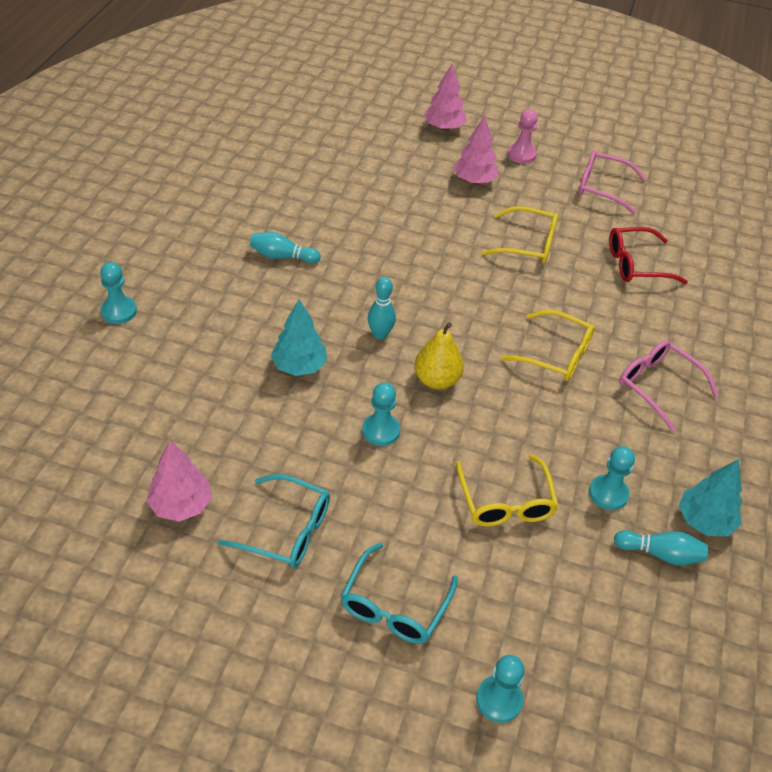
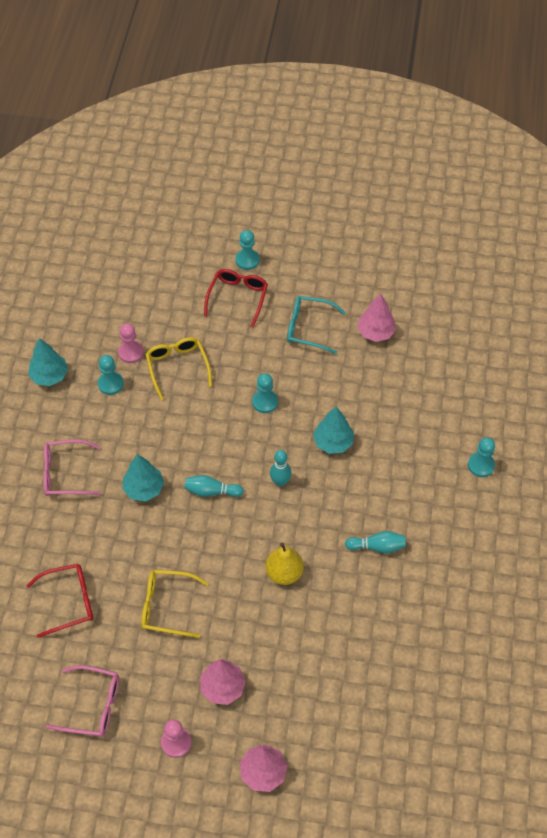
camera: 175 degrees right, 10 degrees up
(395, 605) = (237, 298): turquoise glasses -> red glasses
(436, 380) = (232, 449): yellow pear -> yellow pear (284, 573)
(499, 700) = (176, 263): turquoise pawn -> turquoise pawn (247, 260)
(555, 354) = (144, 488): yellow glasses -> turquoise tree
(579, 537) = (131, 352): none -> pink pawn
(658, 386) = (66, 474): pink glasses -> pink glasses turned 135 degrees clockwise
(660, 554) = (81, 351): turquoise bowling pin -> turquoise bowling pin (211, 491)

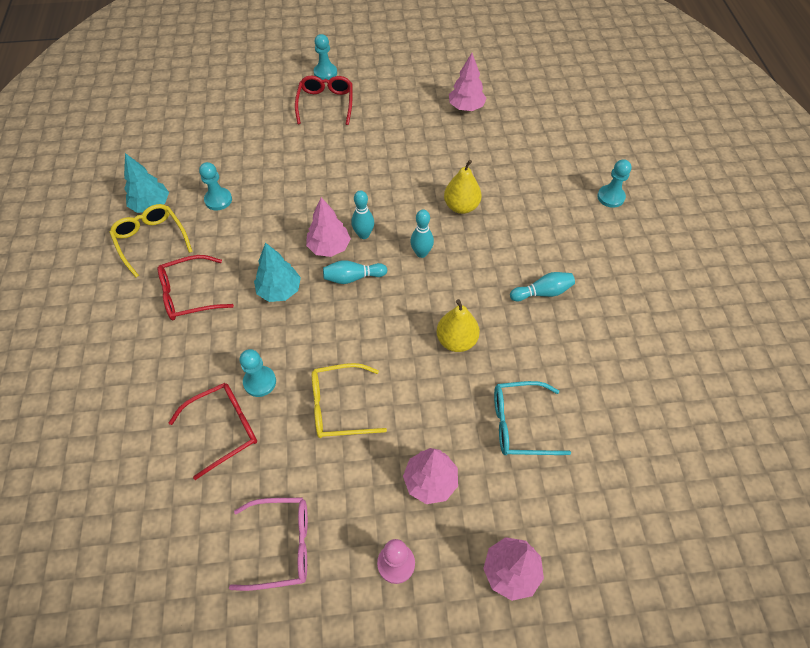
camera: 15 degrees left, 0 degrees up
(66, 474) = (189, 294): pink glasses -> red glasses
(131, 352) = (232, 168): pink pawn -> none
(177, 367) = (284, 172): yellow glasses -> yellow glasses (151, 241)
(198, 456) = (329, 247): none -> pink tree
(233, 450) = (363, 234): none -> turquoise bowling pin
(265, 402) = (381, 185): turquoise pawn -> turquoise pawn (260, 382)
(309, 328) = (402, 115): turquoise glasses -> turquoise glasses (520, 424)
(333, 442) = (461, 206): turquoise tree -> yellow pear

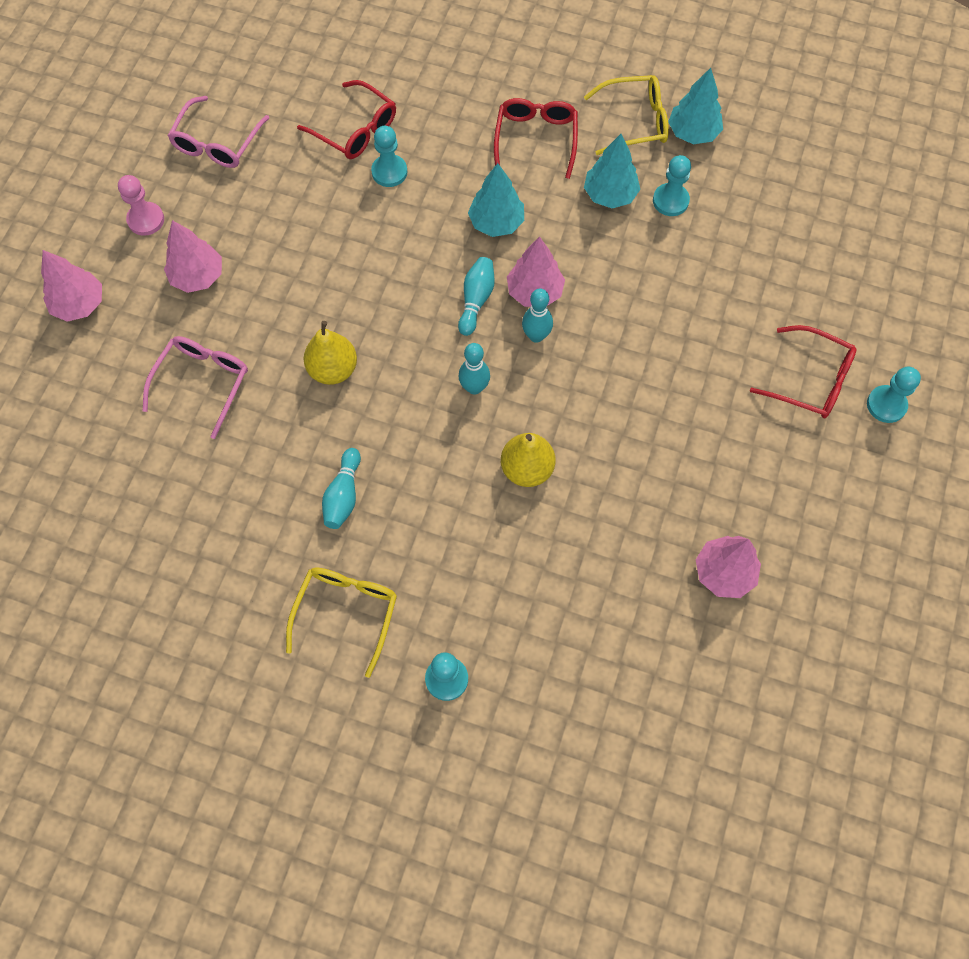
camera: 115 degrees right, 10 degrees up
(223, 429) = (355, 129): red glasses -> red glasses turned 45 degrees counterclockwise
(226, 233) = (610, 195): none -> turquoise tree
(340, 406) = (321, 230): yellow glasses -> yellow glasses (346, 613)
(520, 424) = (202, 383): turquoise glasses -> pink glasses

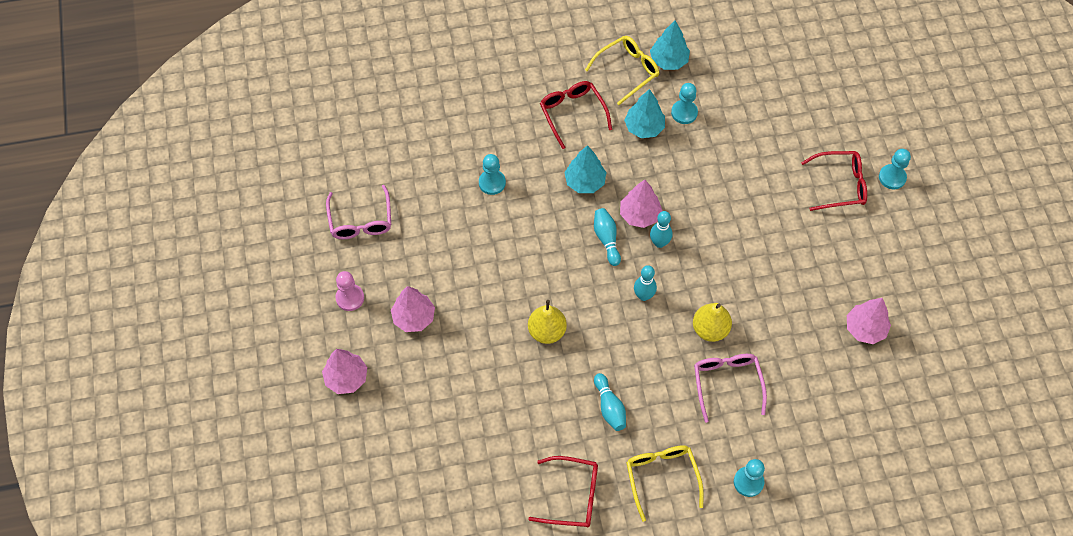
camera: 30 degrees left, 5 degrees down
(202, 383) = (468, 386): pink glasses -> pink glasses (727, 384)
(355, 129) = (448, 165): red glasses -> red glasses (572, 496)

